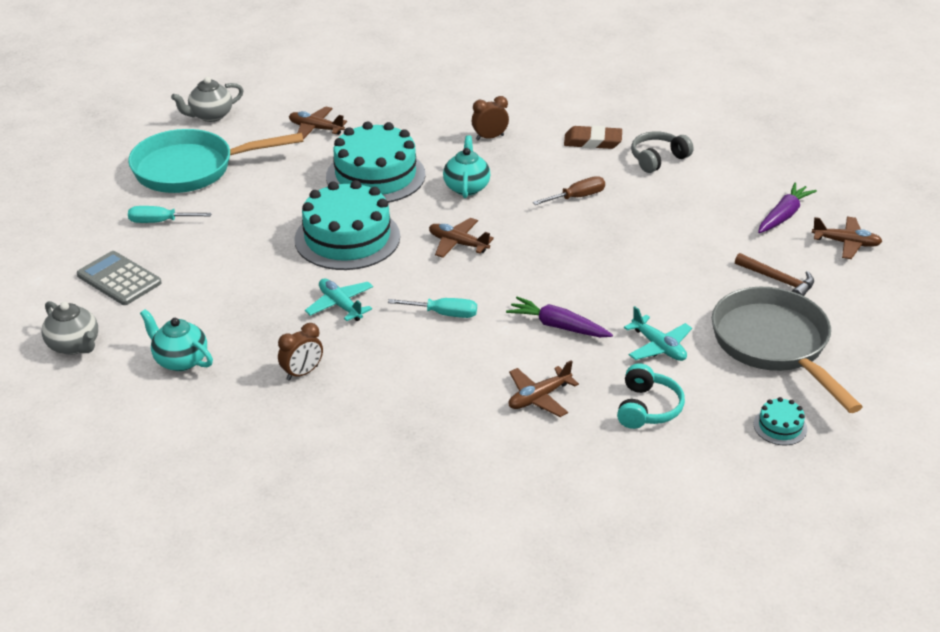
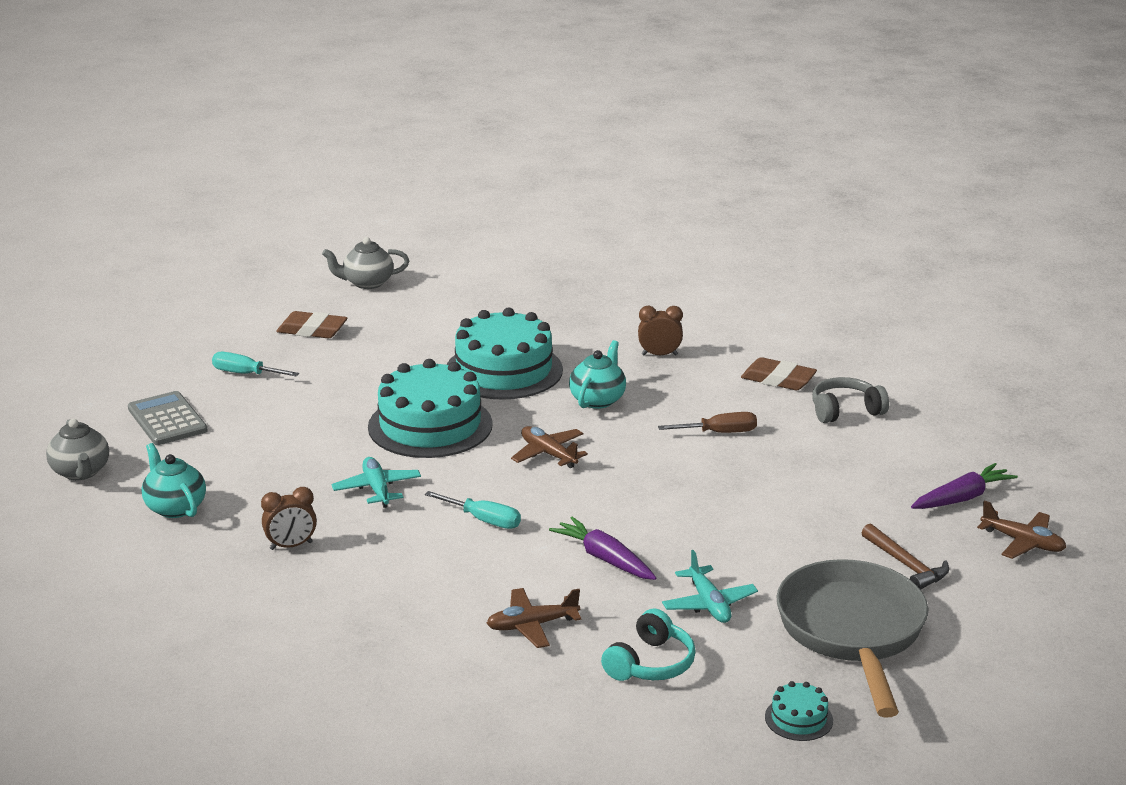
camera: 20 degrees right, 10 degrees down
(191, 169) = (312, 330): turquoise pan -> brown eraser
(316, 129) = (470, 314): brown plane -> none

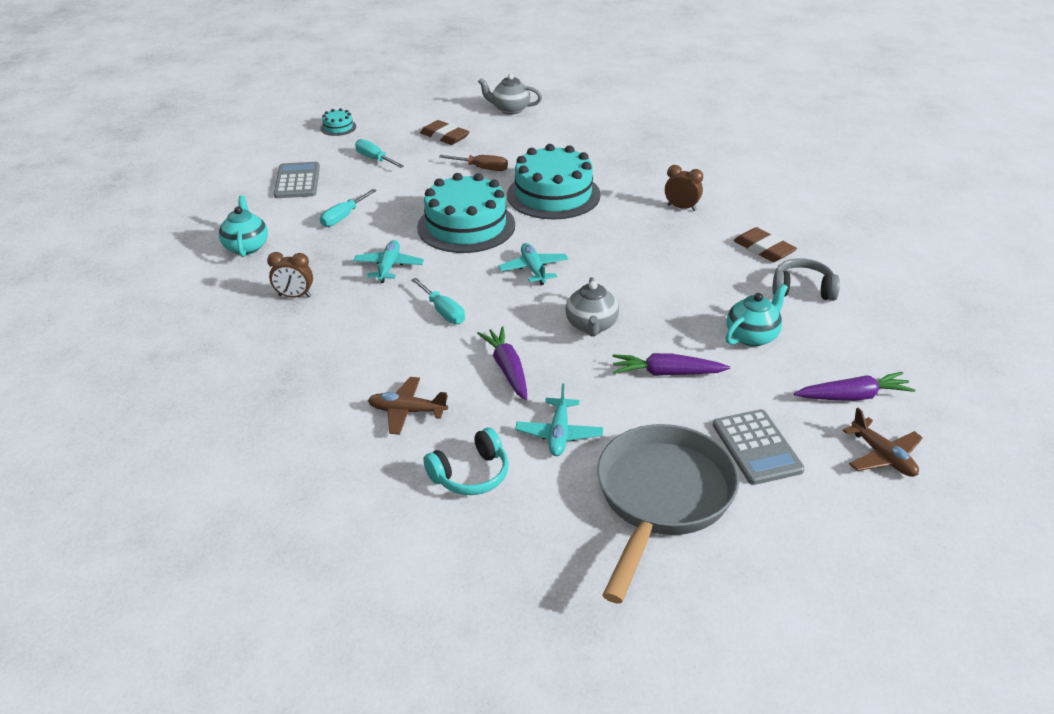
camera: 25 degrees right, 10 degrees up
(81, 472) = (212, 206): grey teapot -> grey teapot (591, 326)
(269, 448) = (343, 217): none -> turquoise screwdriver
(548, 454) = (533, 269): brown plane -> turquoise plane
(598, 400) = (605, 233): turquoise teapot -> turquoise teapot (752, 336)
(719, 433) = (681, 284): brown screwdriver -> brown screwdriver (482, 168)
(771, 521) = (667, 373): none -> purple carrot
(798, 718) = (553, 569): turquoise cake -> turquoise cake (338, 127)
(906, 565) = (756, 447): brown hammer -> grey calculator

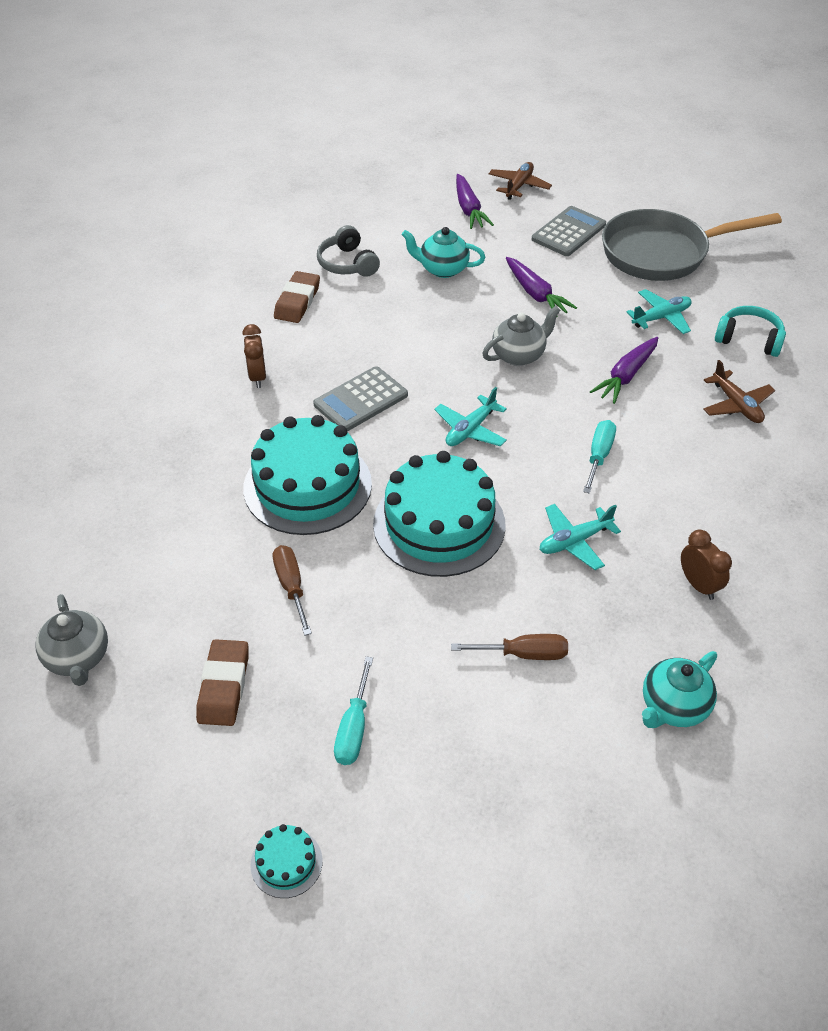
camera: 125 degrees left, 10 degrees up
(297, 181) = (488, 780): grey calculator -> grey calculator (360, 400)
(343, 217) = (523, 654): turquoise screwdriver -> brown screwdriver
(853, 396) = (469, 209): purple carrot -> purple carrot turned 150 degrees counterclockwise

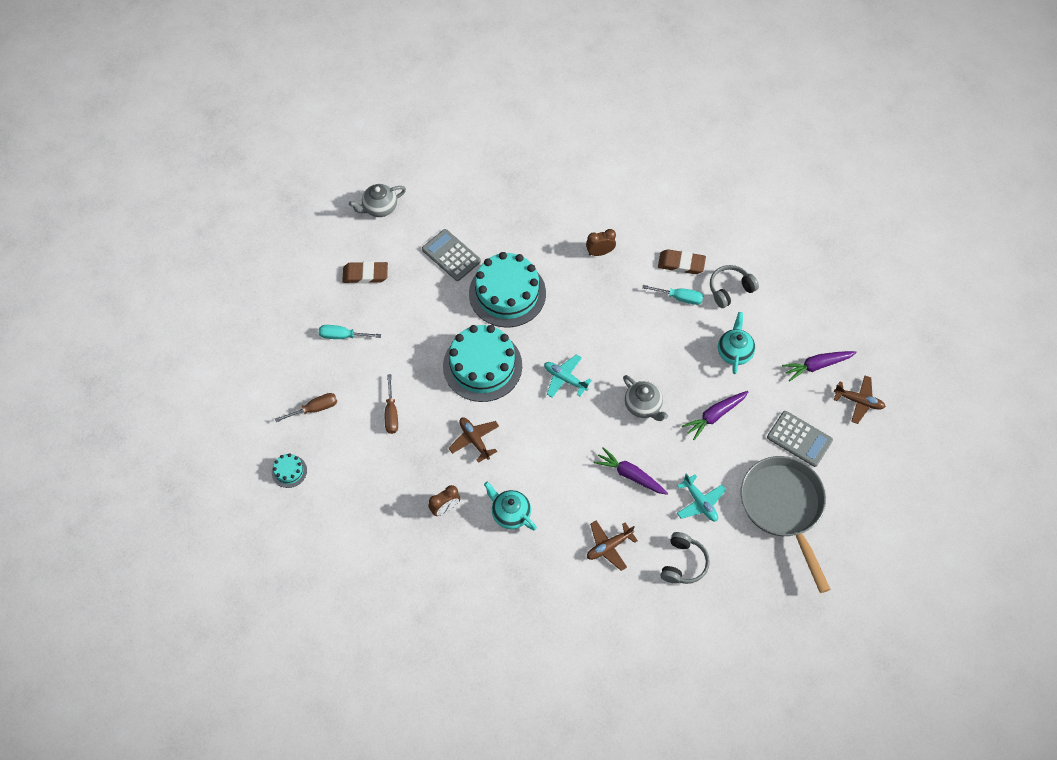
camera: 85 degrees right, 15 degrees up
(286, 863) = (271, 316): turquoise cake -> turquoise cake (289, 471)
(291, 587) = (430, 295): brown screwdriver -> brown screwdriver (314, 409)
(360, 400) = (585, 313): grey calculator -> grey calculator (451, 255)
(574, 541) = (474, 440): turquoise plane -> brown plane
(599, 456) = (549, 455): turquoise screwdriver -> turquoise screwdriver (679, 297)
(673, 707) = (360, 488): turquoise teapot -> turquoise teapot (510, 513)
(749, 339) = (683, 563): turquoise headphones -> grey headphones

